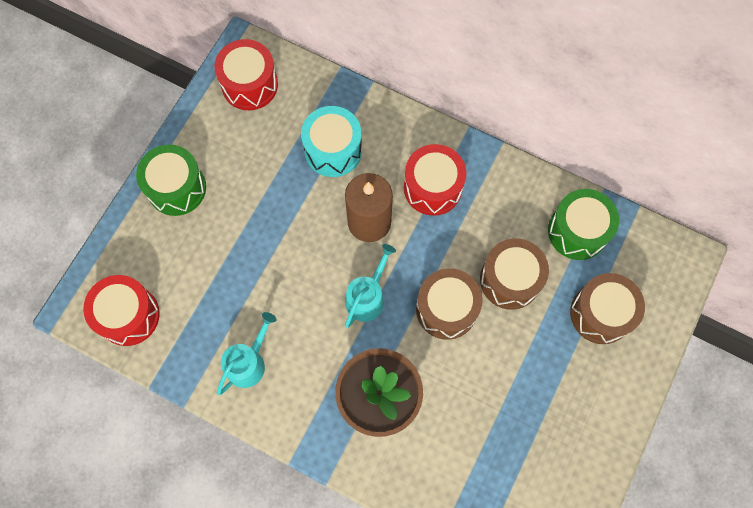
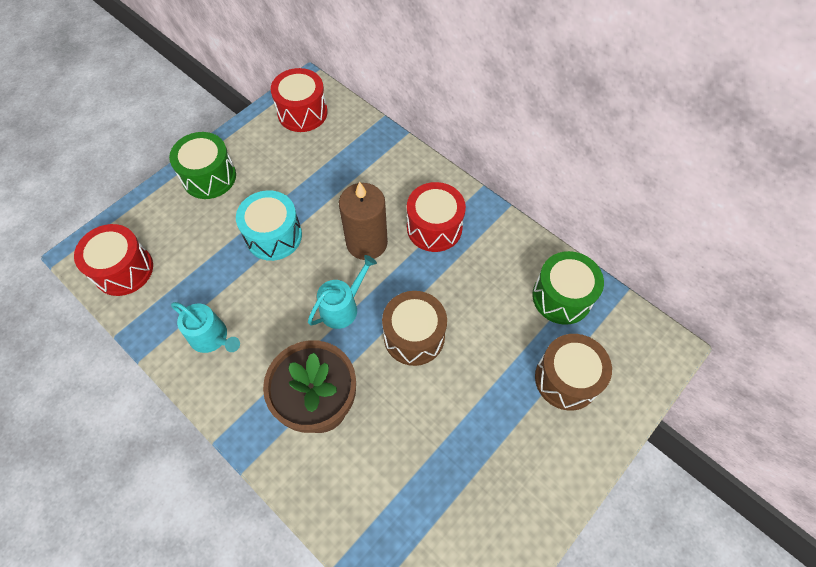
camera: 15 degrees right, 10 degrees down
(248, 363) = (212, 338): turquoise watering can -> turquoise watering can turned 75 degrees clockwise
(333, 150) = (355, 177): turquoise drum -> turquoise drum (274, 236)
(510, 280) = (483, 325): brown drum -> none

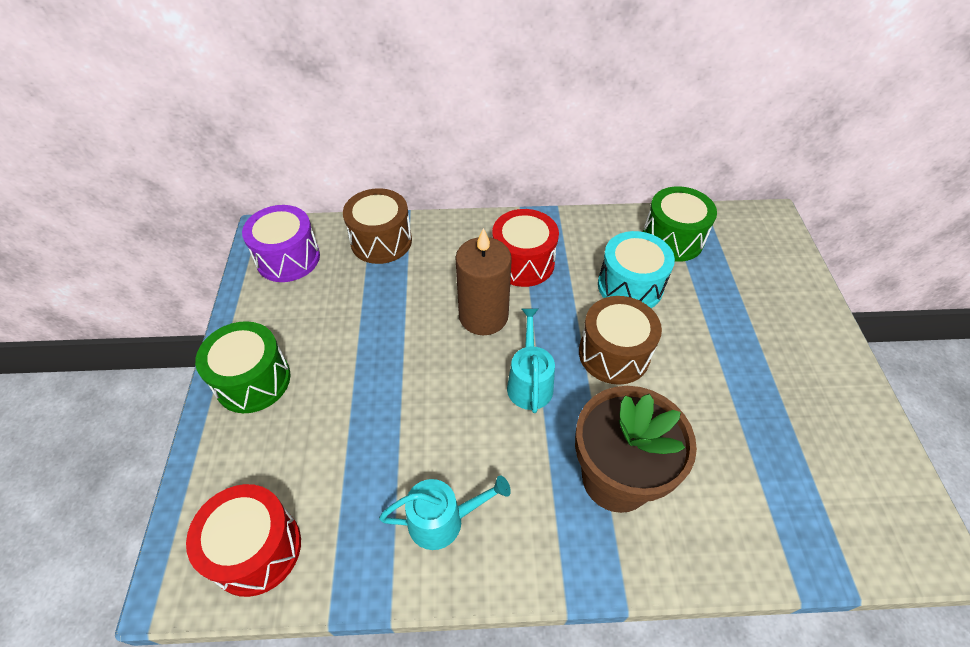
camera: 45 degrees left, 10 degrees down
(274, 236) = (390, 378): turquoise drum -> turquoise drum (630, 286)
(302, 112) = (288, 258): red drum -> purple drum
(566, 379) = (747, 289): brown drum -> brown drum (381, 241)

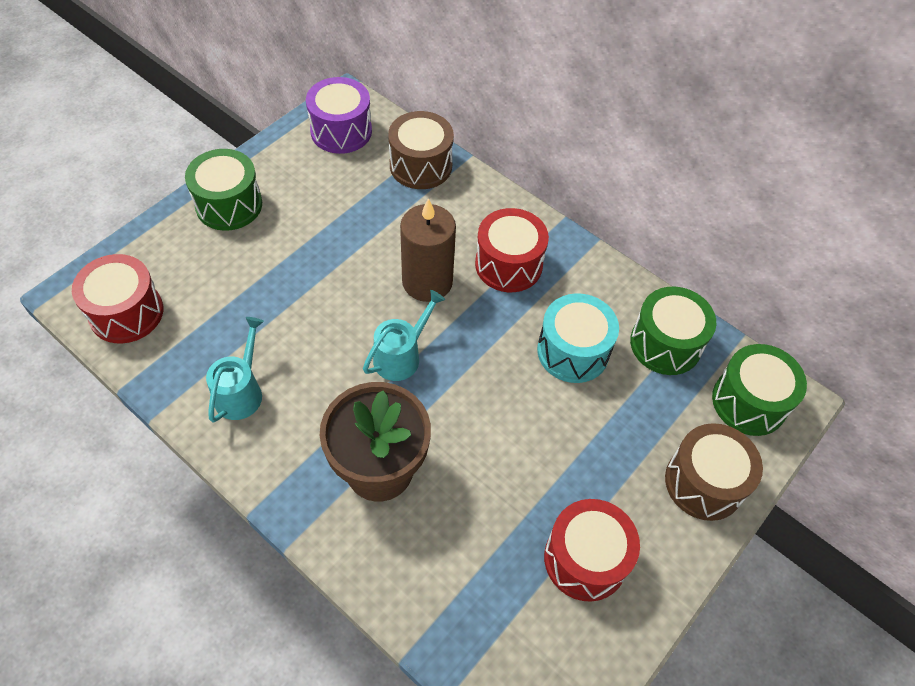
camera: 40 degrees right, 5 degrees up
(443, 520) = (241, 392): turquoise watering can -> turquoise watering can turned 105 degrees counterclockwise
(614, 354) = (490, 389): brown drum -> brown drum (704, 482)
(754, 237) = (749, 402): none -> green drum
(803, 411) = (585, 559): none -> red drum

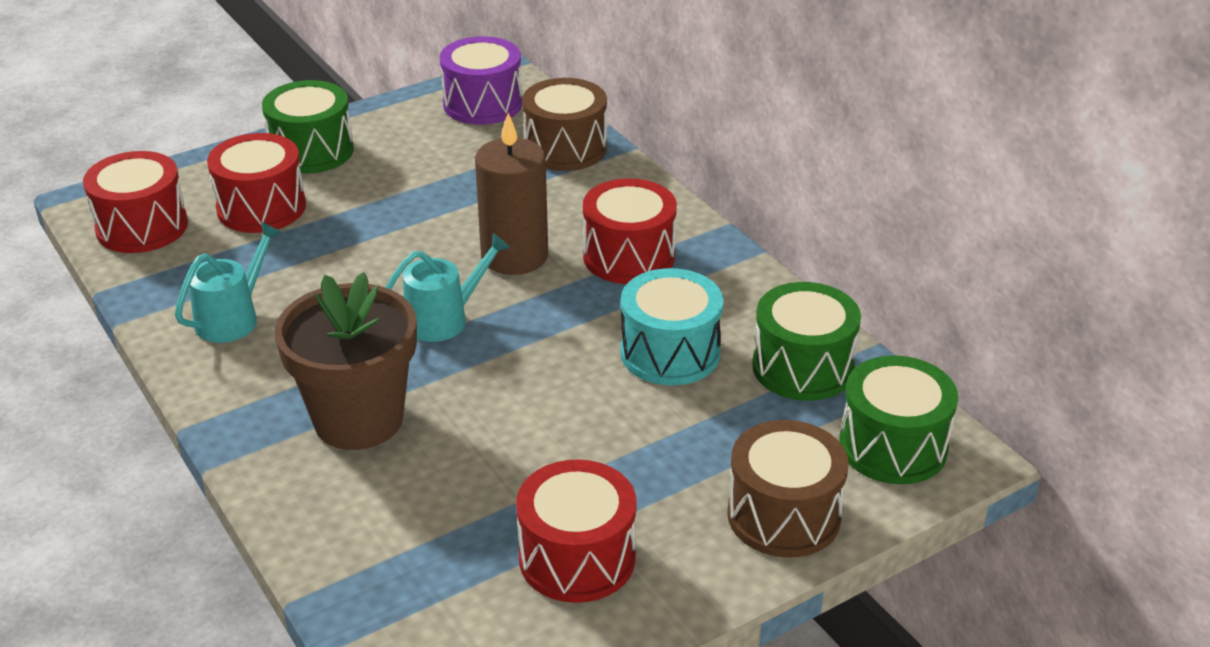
camera: 20 degrees right, 20 degrees down
(214, 272) = (261, 207): none -> red drum

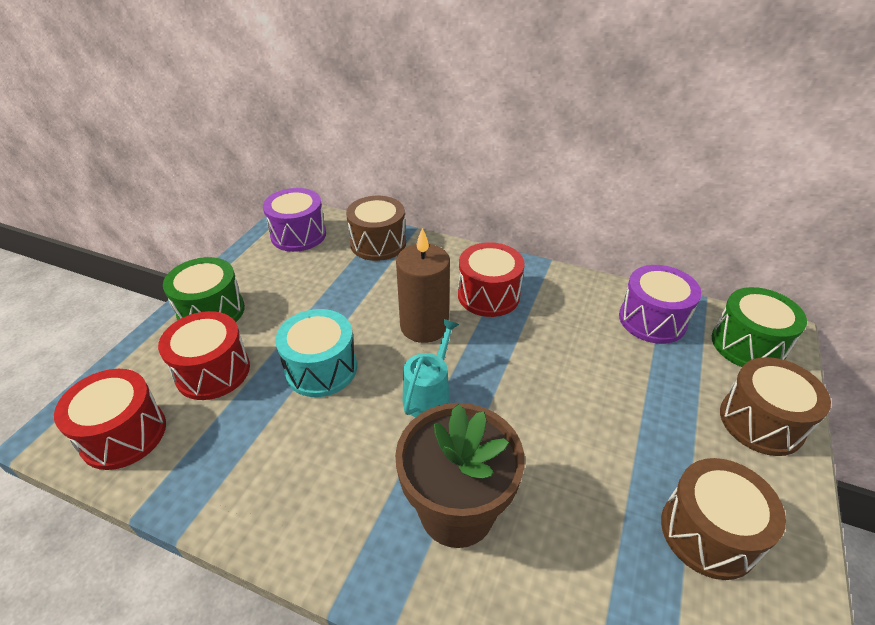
camera: 35 degrees left, 5 degrees up
(232, 318) = (276, 477): turquoise watering can -> none
(577, 558) = (708, 532): red drum -> brown drum
(670, 353) = (581, 346): turquoise drum -> turquoise drum (321, 369)
(802, 367) = (652, 320): green drum -> purple drum

